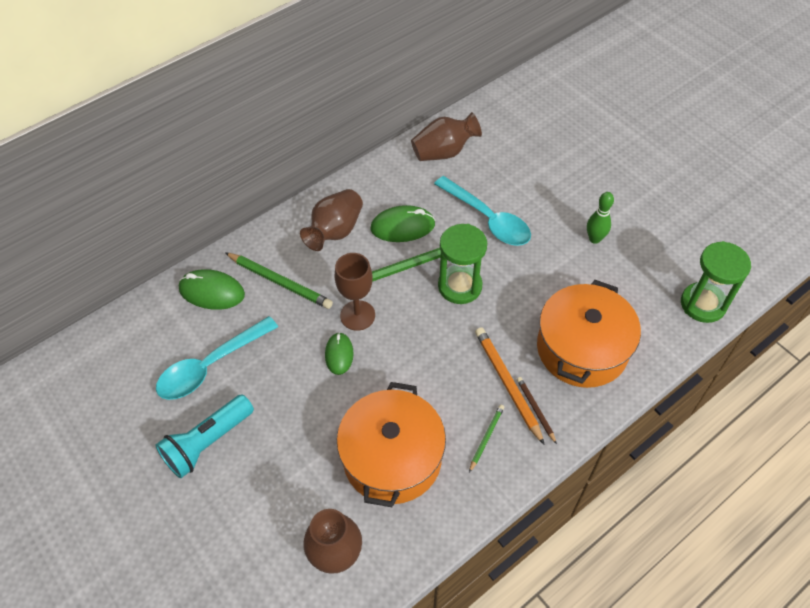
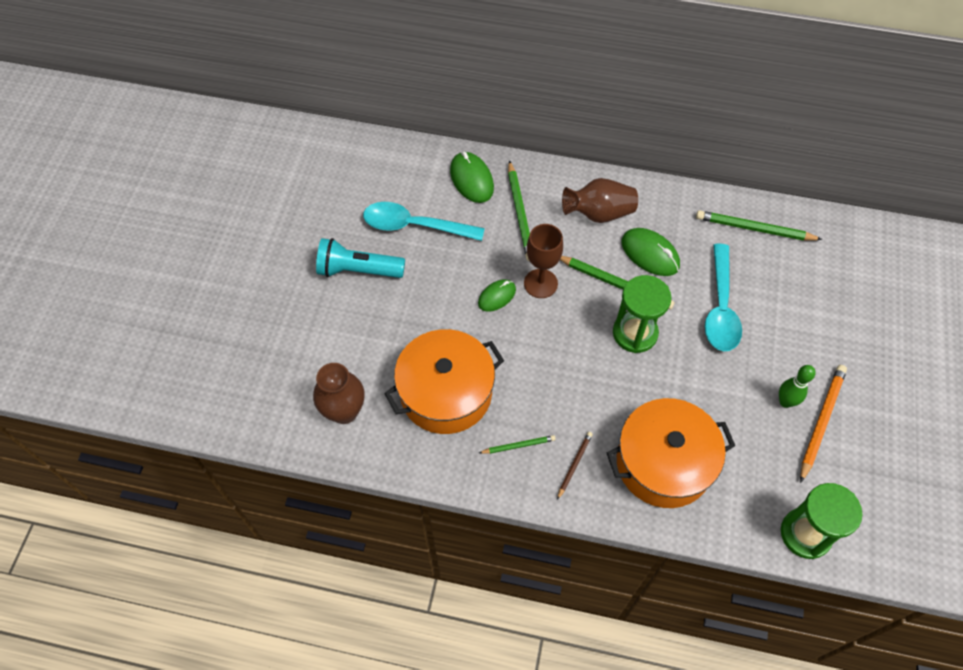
camera: 50 degrees right, 5 degrees up
(444, 152) = (754, 229): brown vase -> green pencil
(507, 384) = (578, 429): orange pencil -> orange pencil (821, 422)

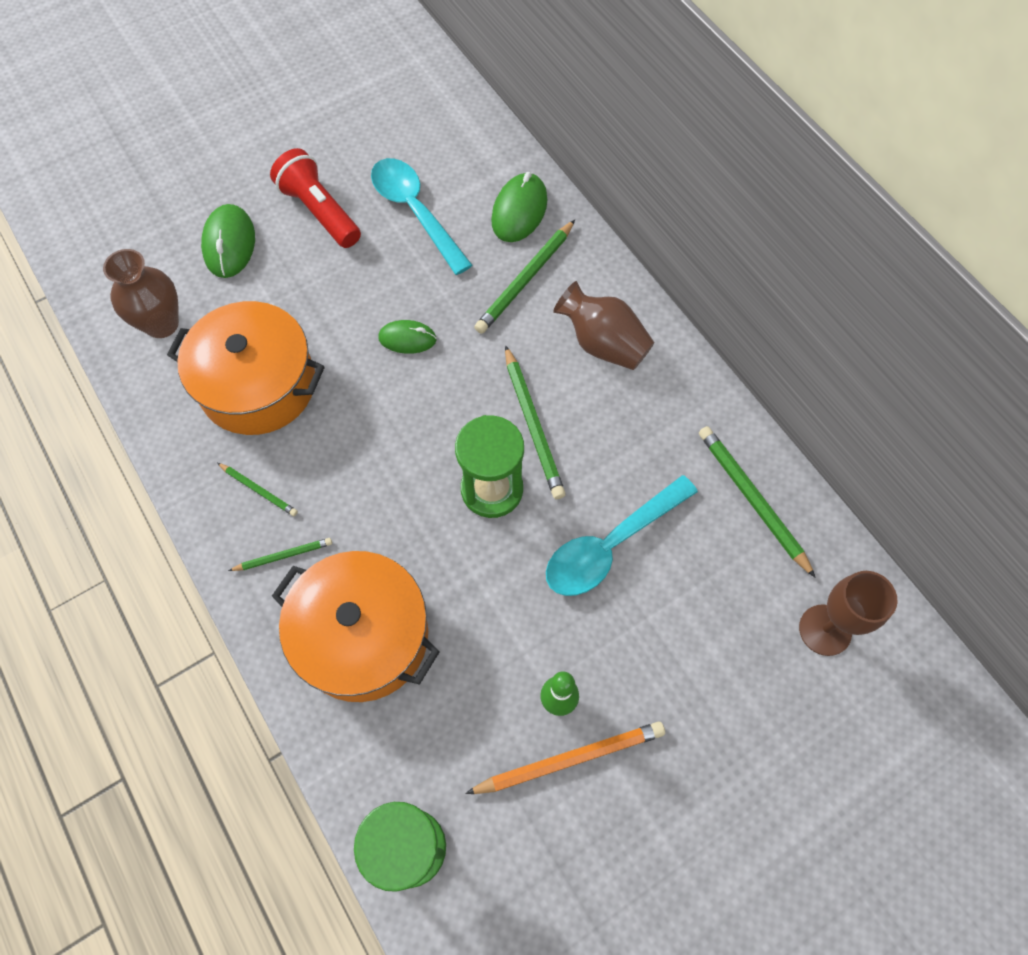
camera: 45 degrees right, 5 degrees up
(358, 270) = (320, 212): turquoise flashlight -> red flashlight
(540, 283) = (462, 362): brown goblet -> brown goblet (825, 630)
(574, 465) = (283, 556): brown pencil -> green pencil
(650, 254) = (604, 427): green mouse -> green mouse (229, 244)

